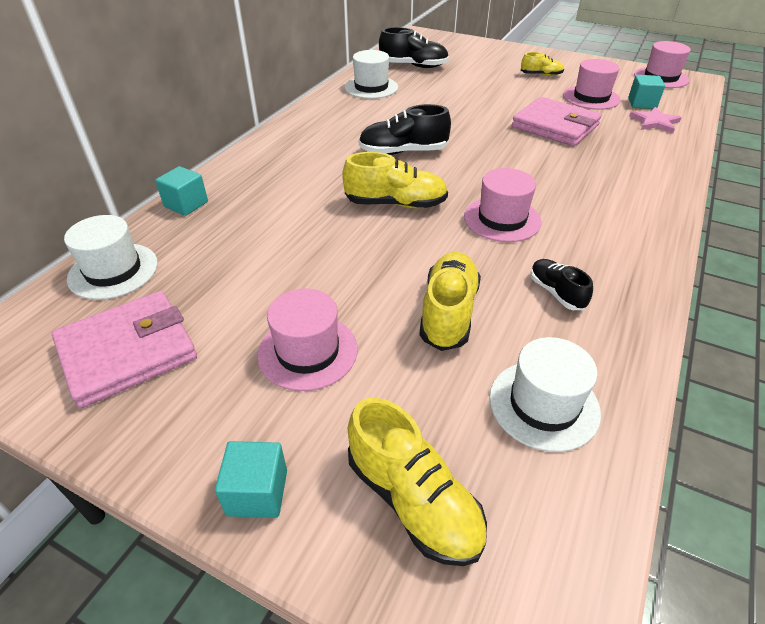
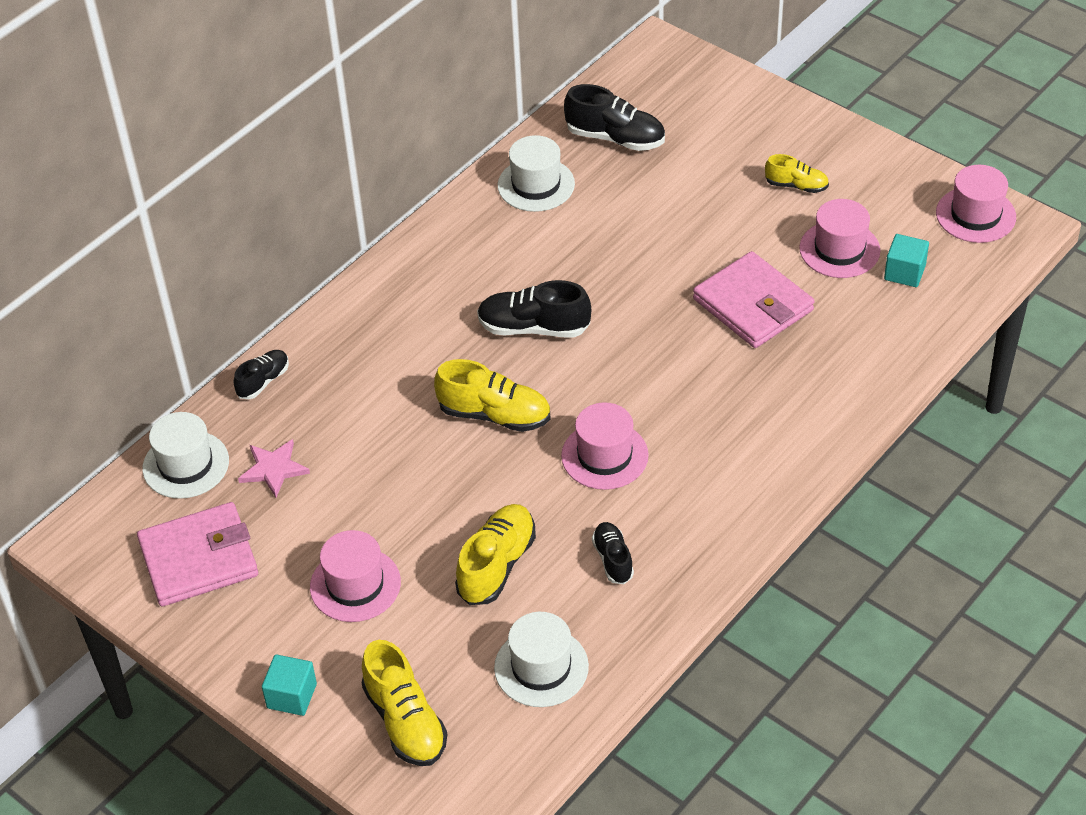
camera: 15 degrees right, 5 degrees up
(186, 204) = (263, 381): turquoise cube -> black shoe
(654, 122) = (894, 315): pink star -> pink star (273, 469)

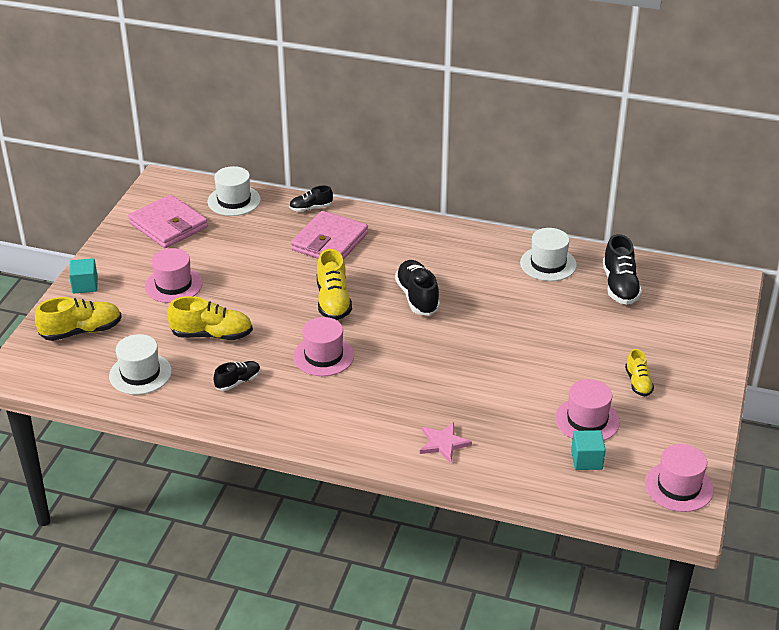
camera: 65 degrees right, 10 degrees down
(263, 381) = (311, 208): black shoe -> black shoe turned 150 degrees clockwise
(273, 469) = (246, 231): pink star -> pink star (443, 443)
(405, 721) = (81, 331): yellow shoe -> yellow shoe turned 150 degrees counterclockwise
(753, 305) = (501, 389): pink wallet -> pink wallet (329, 242)

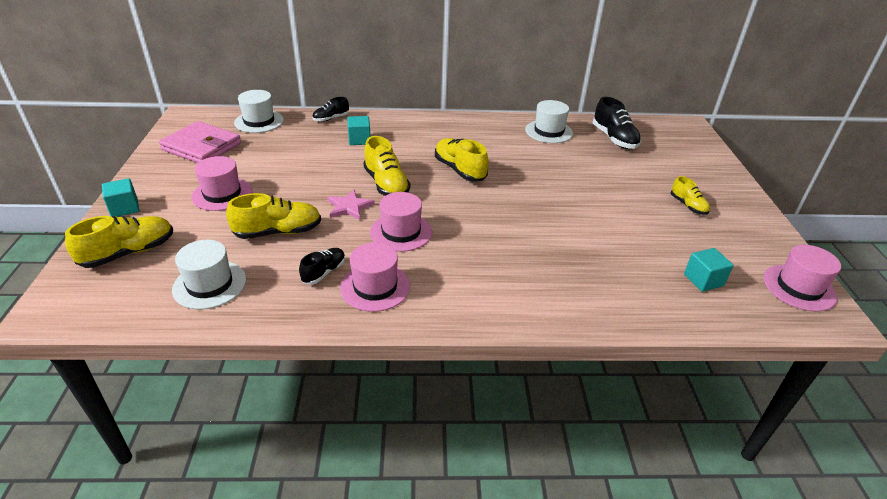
camera: 20 degrees left, 0 degrees up
(329, 242) = (359, 140): pink wallet -> turquoise cube
(417, 297) = (460, 170): black shoe -> yellow shoe
(443, 443) = (565, 292): pink star -> pink star (349, 207)
(587, 420) = (674, 244): pink hat -> pink hat (375, 287)

